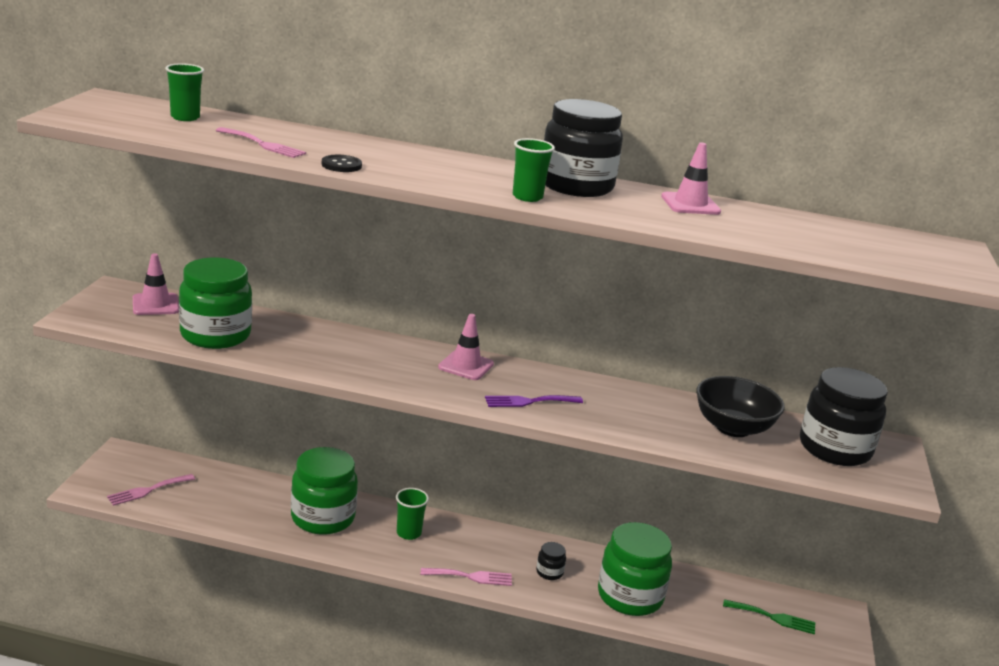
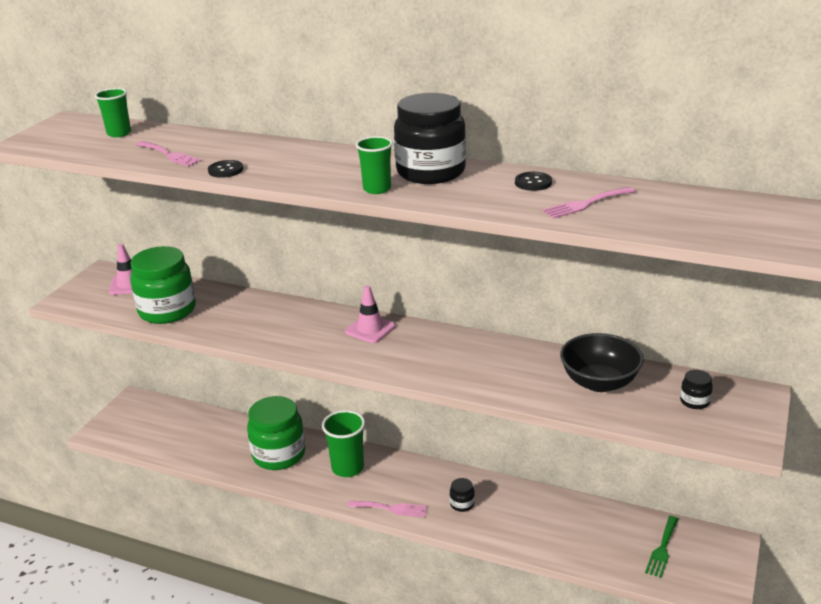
camera: 15 degrees right, 5 degrees up
(148, 490) = (145, 432): pink fork -> pink fork (586, 204)
(408, 533) = (347, 468): green cup -> green cup, size x1.51
(529, 401) = (414, 363): purple fork -> none
(630, 596) = (529, 527): green jar -> none
(690, 204) = (533, 183): pink traffic cone -> black button
(773, 617) = (662, 549): green fork -> green fork turned 90 degrees clockwise
(834, 449) = (694, 401): black jar -> black jar, size x0.42

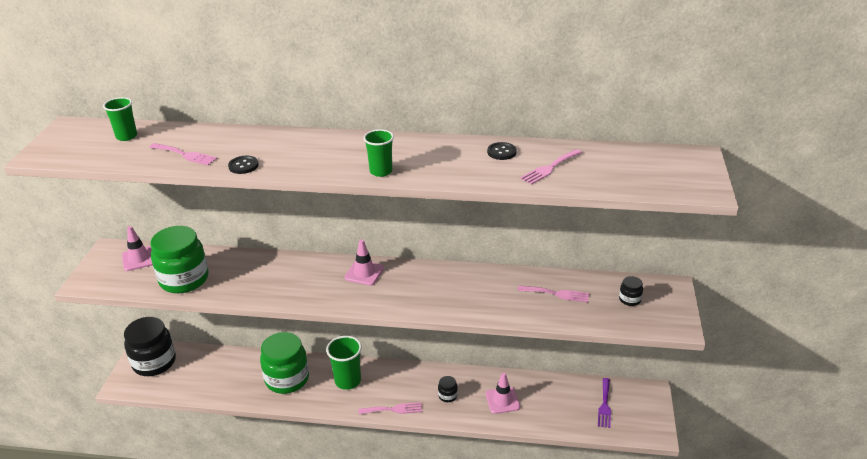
camera: 15 degrees left, 5 degrees up
(431, 172) = (417, 150): black jar -> black jar (154, 362)
(529, 521) = (502, 400): none -> pink traffic cone
(599, 382) = (557, 294): black bowl -> pink fork
(662, 549) = (604, 405): green fork -> purple fork

